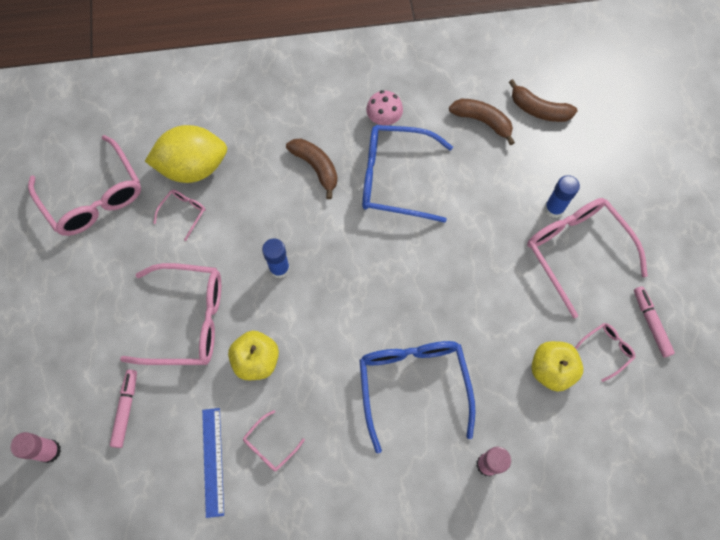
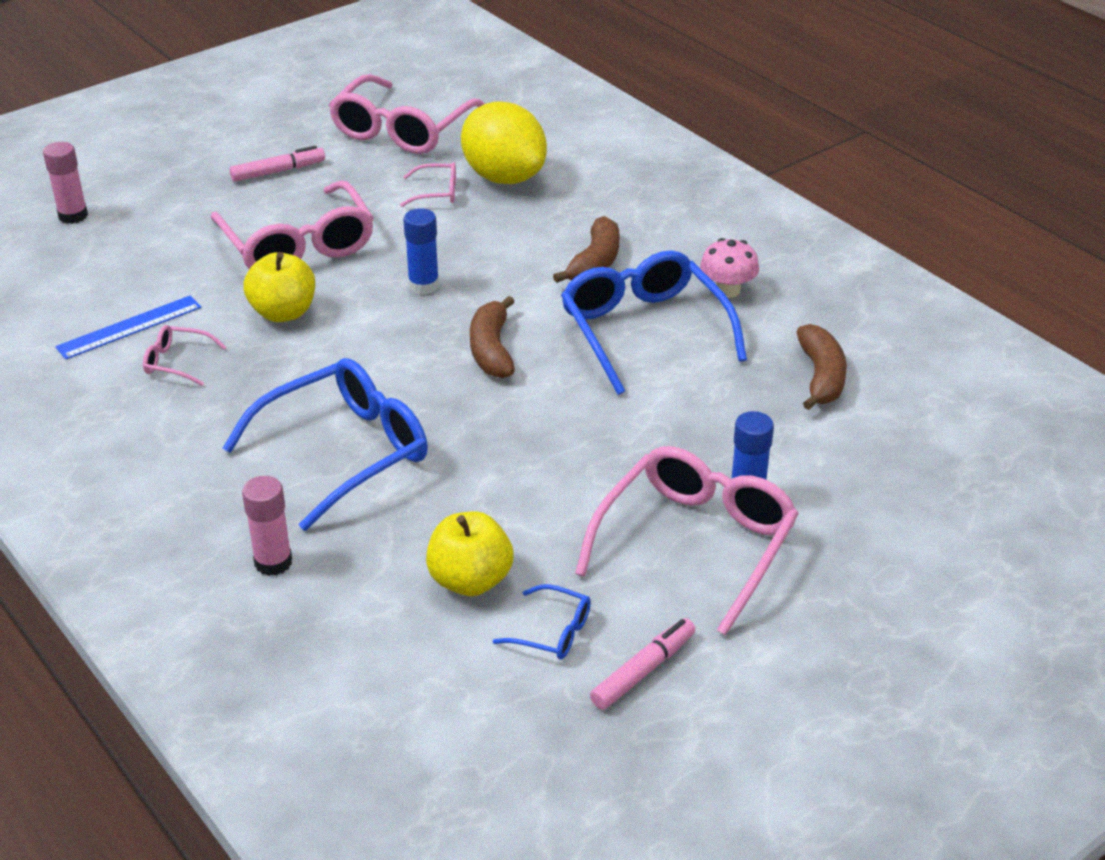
camera: 60 degrees right, 30 degrees down
(126, 409) = (155, 245): pink marker -> pink marker (278, 171)
(538, 109) = (904, 424): brown banana -> brown banana (492, 350)
(606, 350) = (552, 632): pink glasses -> blue glasses

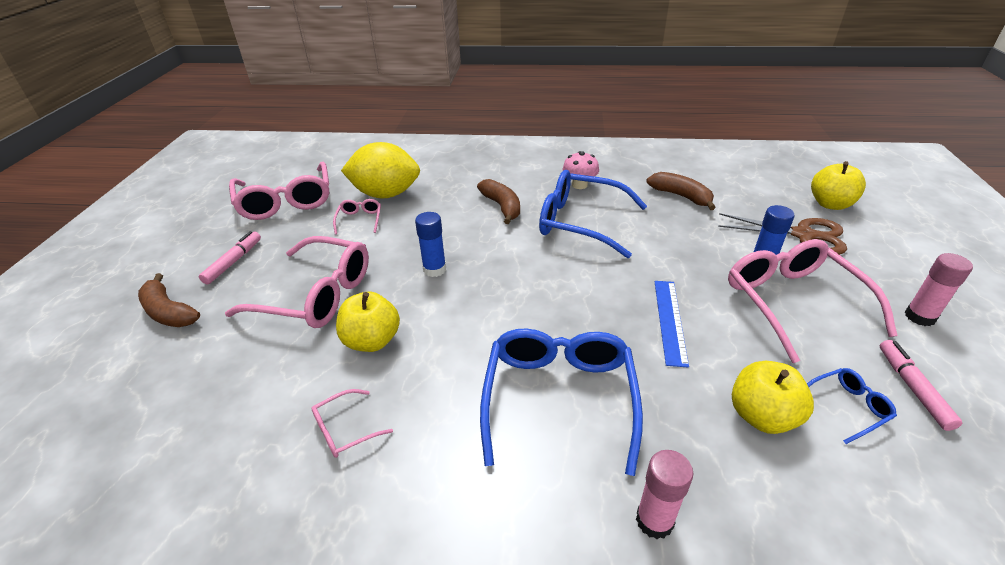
camera: 45 degrees left, 0 degrees up
(73, 216) = (88, 384): pink glue stick -> pink glue stick (919, 317)
(129, 327) = (264, 433): blue ruler -> blue ruler (670, 320)
(436, 192) = (359, 220): pink glasses -> pink glasses turned 45 degrees counterclockwise
(492, 350) = (530, 278): brown banana -> brown banana (169, 312)
(868, 507) = (802, 235): none -> brown scissors
(996, 506) = (830, 204): none -> yellow apple

